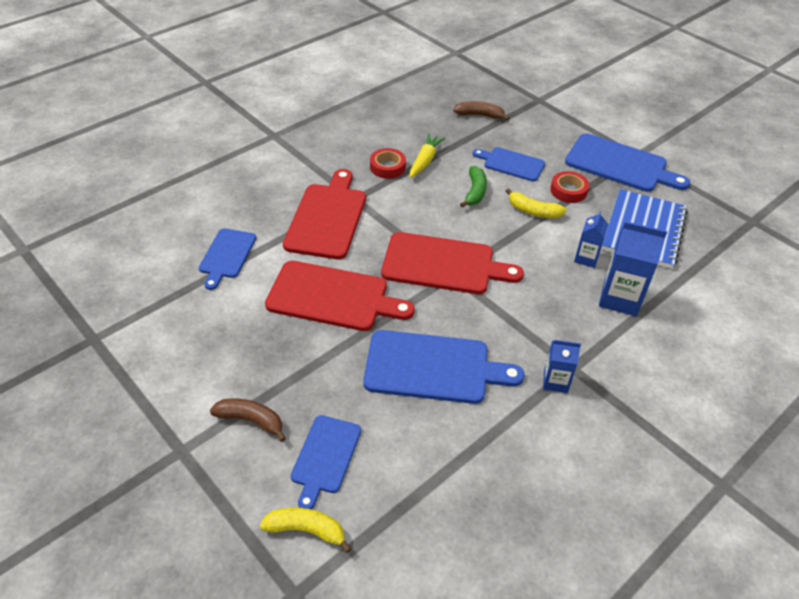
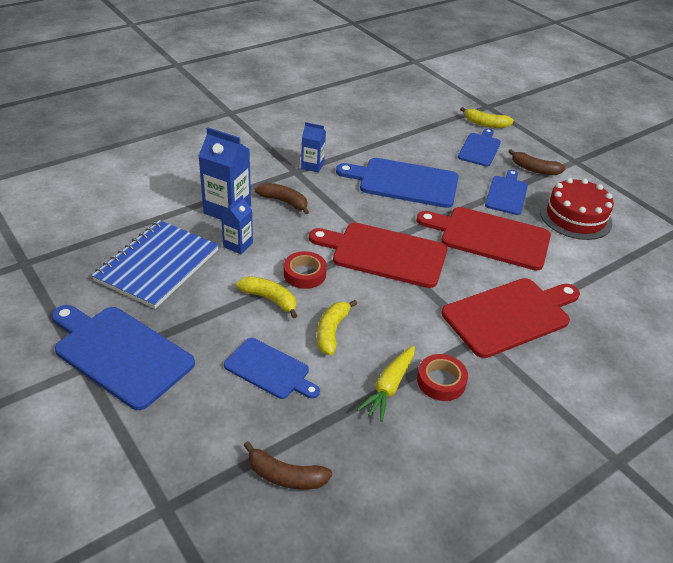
camera: 175 degrees left, 5 degrees down
(223, 338) = (575, 217): none -> red cake
(227, 255) = (604, 284): blue cutting board -> blue cutting board (506, 194)
(327, 218) = (509, 315): red cutting board -> red cutting board turned 135 degrees counterclockwise
(475, 192) = (331, 331): green banana -> yellow banana
(566, 317) = (284, 202): none -> brown banana
(568, 191) = (213, 321): red tape -> red tape (304, 274)

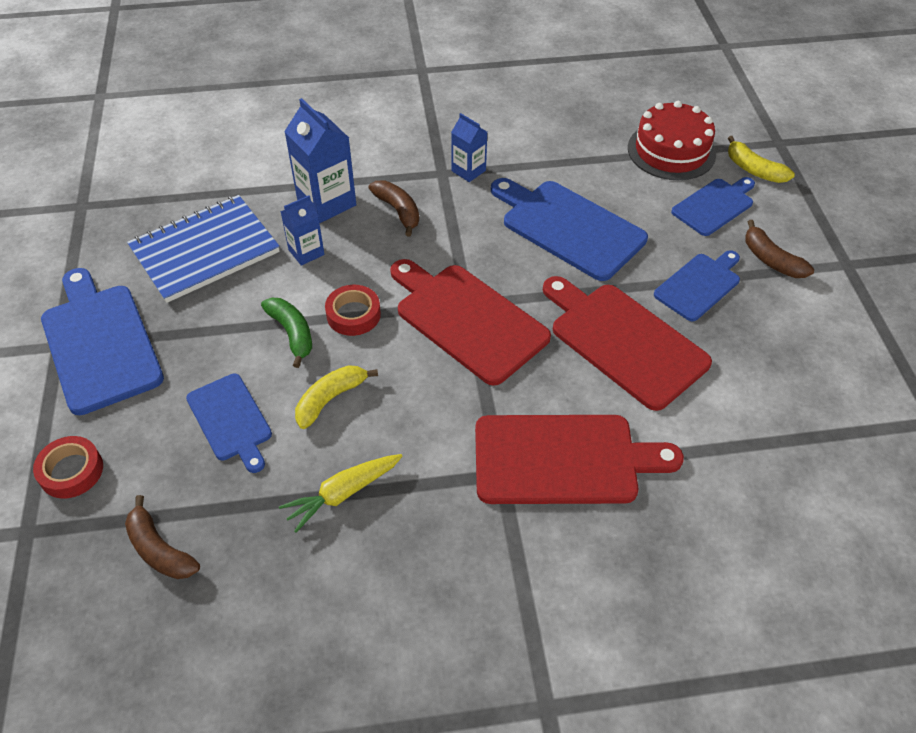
camera: 30 degrees right, 10 degrees up
(270, 299) = (292, 333): yellow banana -> green banana
(441, 381) = (408, 511): red tape -> red tape (71, 471)
(575, 217) = (774, 351): red cake -> red cake (671, 151)

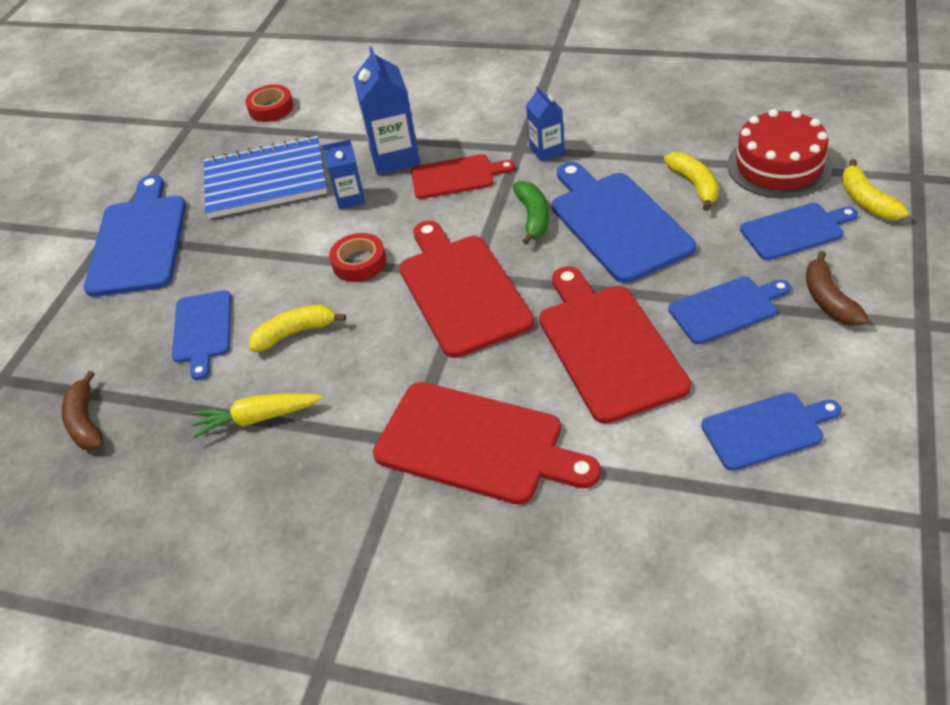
camera: 30 degrees right, 5 degrees down
(71, 471) = (59, 340): red tape -> red tape (271, 108)
(292, 333) = (296, 268): green banana -> green banana (533, 217)
(398, 211) = (456, 176): brown banana -> red cutting board
(614, 181) = (695, 185): none -> yellow banana
(785, 381) = (766, 430): none -> blue cutting board

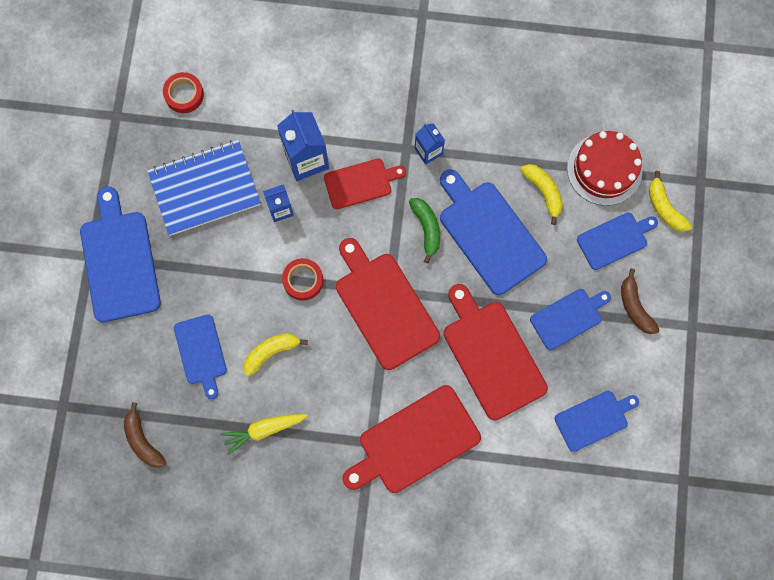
camera: 15 degrees left, 30 degrees up
(476, 444) = (415, 442): red cutting board -> red cutting board turned 135 degrees clockwise

